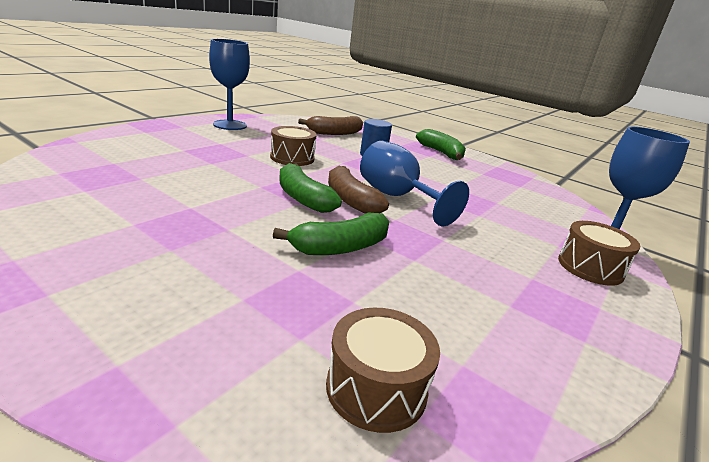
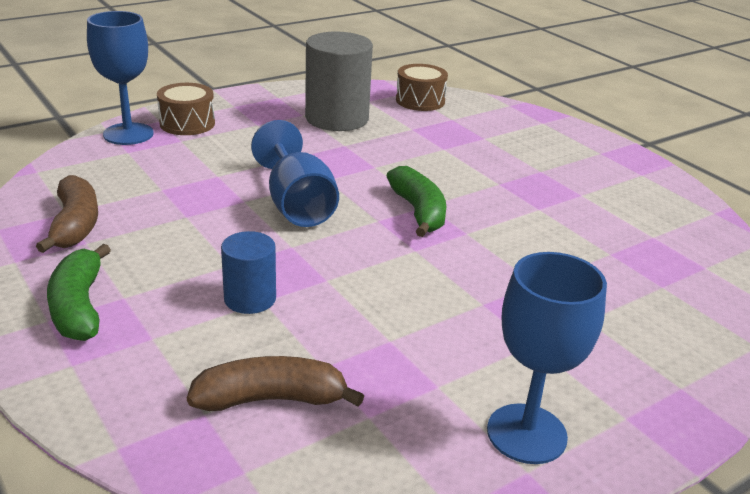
camera: 160 degrees left, 5 degrees up
(292, 158) = (409, 293): brown drum -> none
(340, 247) = (403, 159): green banana -> none
(350, 200) = (361, 205): brown banana -> brown banana (75, 225)
(463, 304) = (337, 118): none -> grey cylinder

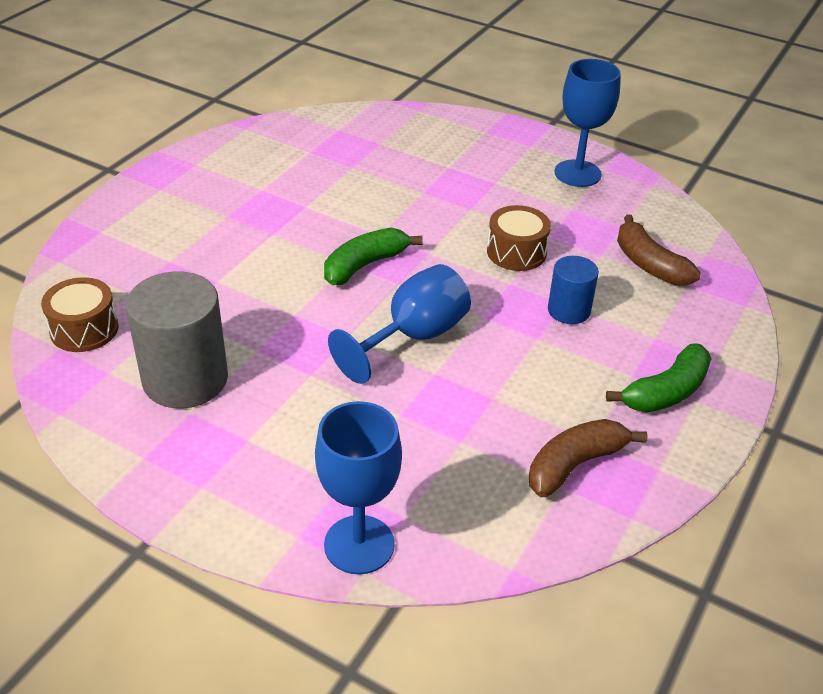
camera: 115 degrees left, 10 degrees up
(187, 123) = (289, 504): brown drum -> brown drum (516, 252)

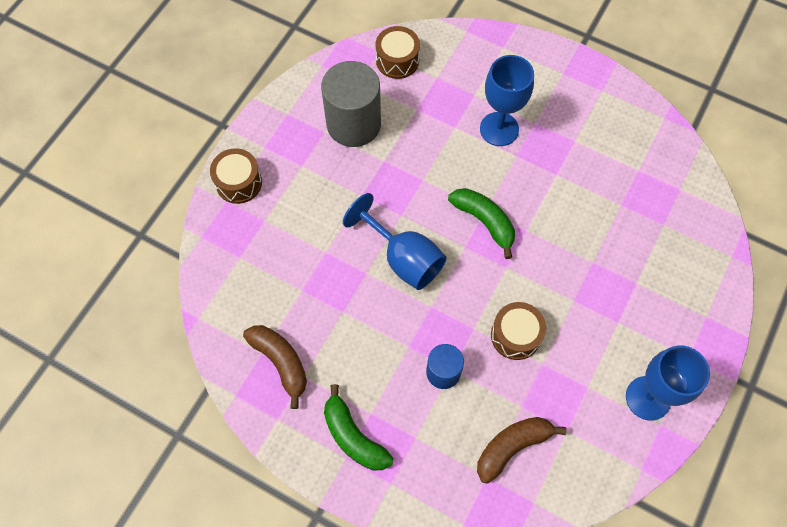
camera: 90 degrees right, 25 degrees up
(265, 520) = (238, 182): none -> brown drum
(359, 544) = (219, 233): blue goblet -> blue goblet (499, 129)

